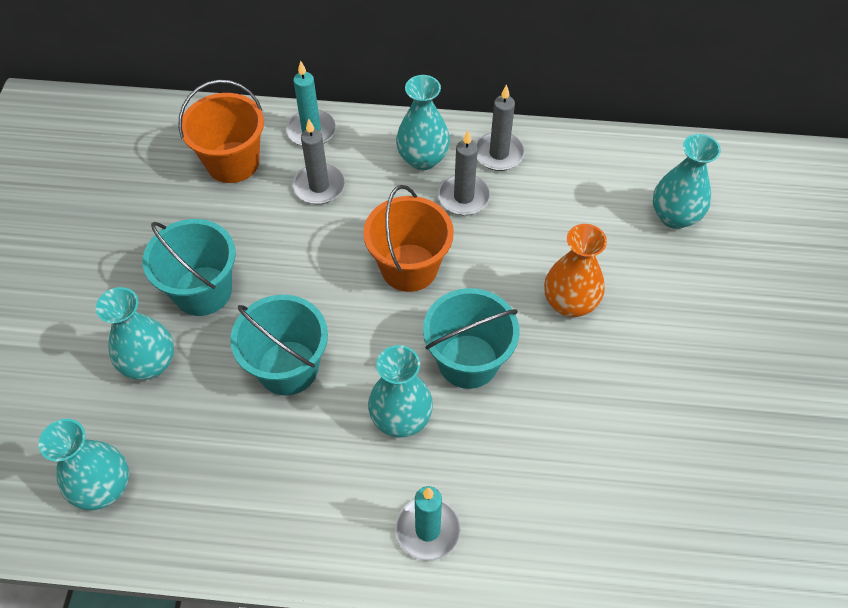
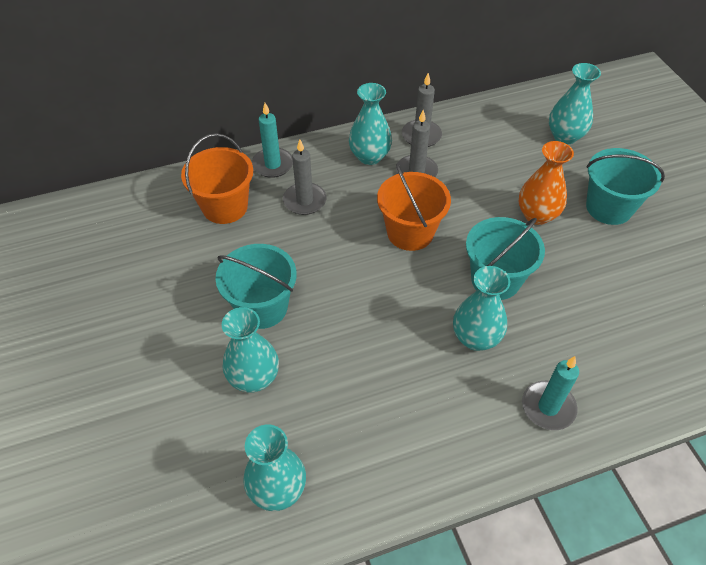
camera: 25 degrees left, 5 degrees down
(288, 368) = (367, 336): turquoise bucket -> turquoise bucket (609, 207)

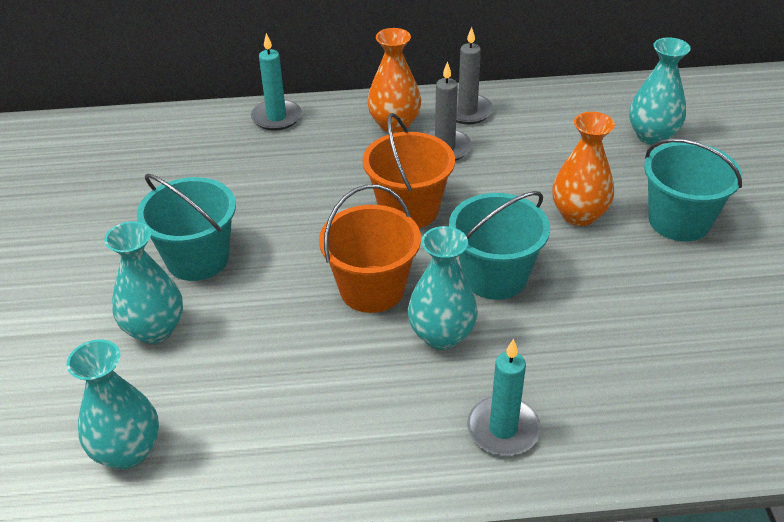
camera: 15 degrees right, 10 degrees down
(225, 207) = (202, 151): orange bucket -> orange bucket (372, 289)
(305, 201) = (297, 158): grey candle -> none
(369, 156) = (394, 124): turquoise vase -> orange vase

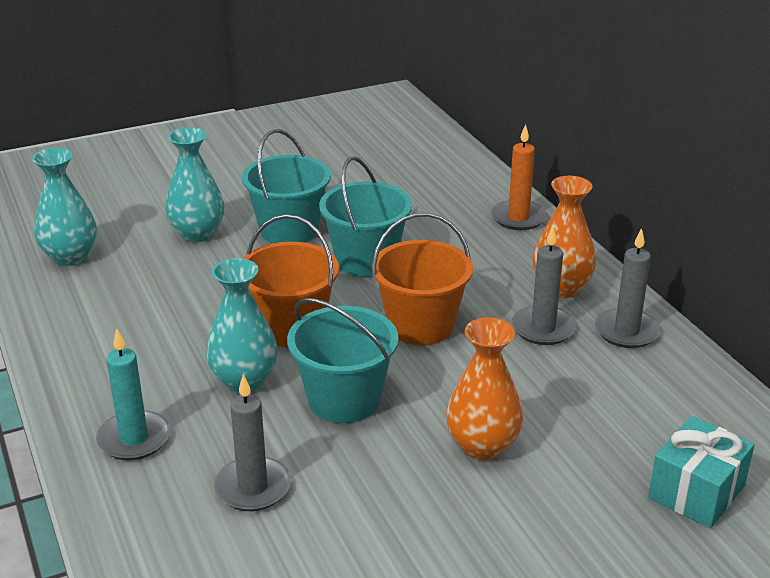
camera: 70 degrees right, 10 degrees down
(276, 117) = (518, 218): turquoise candle -> orange candle
(595, 355) = (253, 487): none -> grey candle
(652, 136) = (696, 492): turquoise vase -> turquoise gift
(679, 221) = (522, 534): turquoise bucket -> turquoise bucket (366, 260)

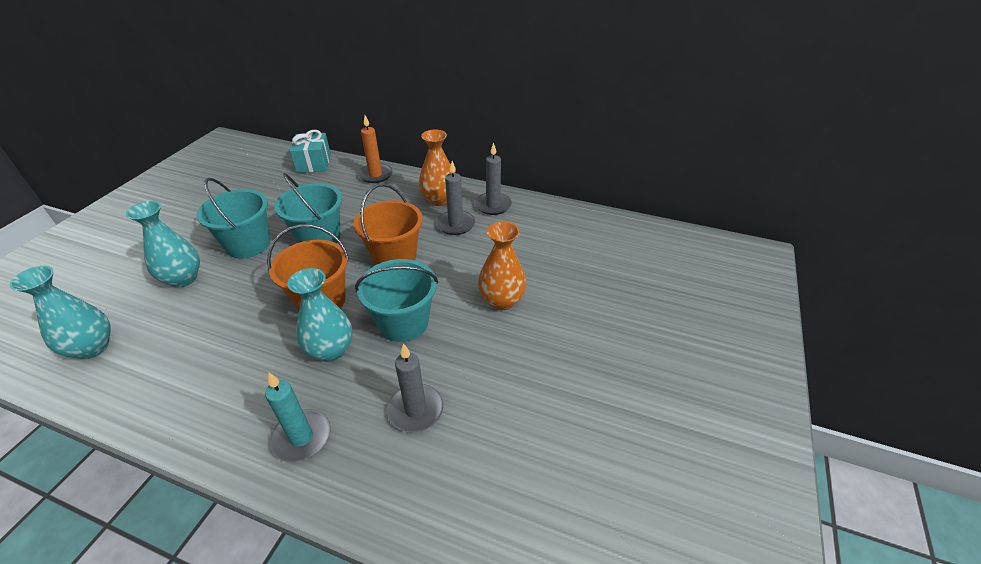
camera: 45 degrees left, 10 degrees up
(696, 492) = (608, 262): turquoise gift -> turquoise gift (314, 163)

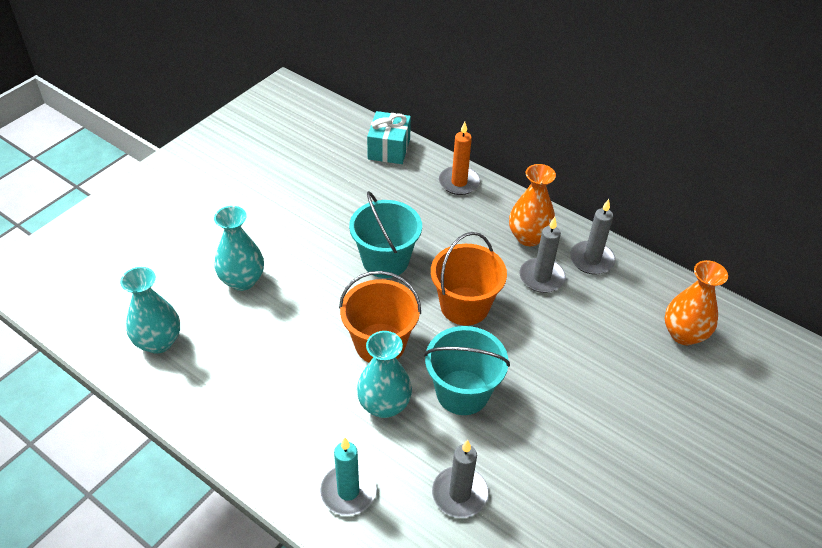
camera: 15 degrees right, 5 degrees up
(248, 245) = (309, 251): turquoise bucket -> none
(501, 301) = (573, 392): orange vase -> orange vase (684, 334)

